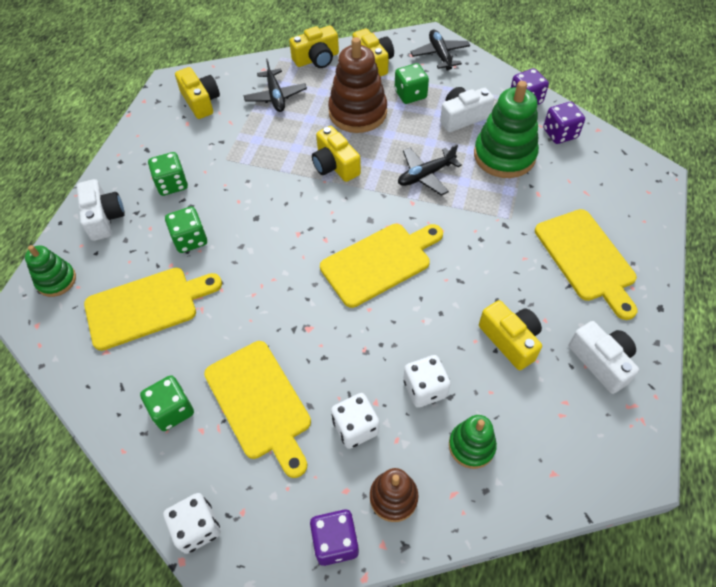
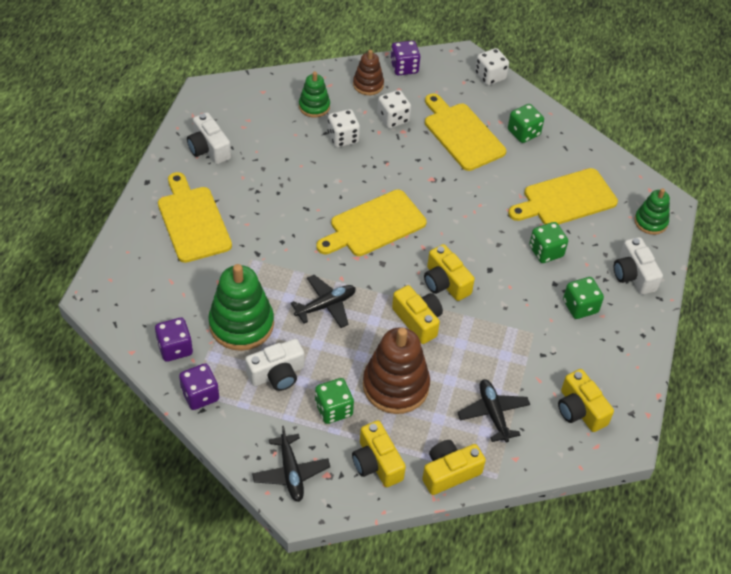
camera: 175 degrees right, 5 degrees down
(510, 340) = (274, 165): yellow camera -> yellow camera (445, 283)

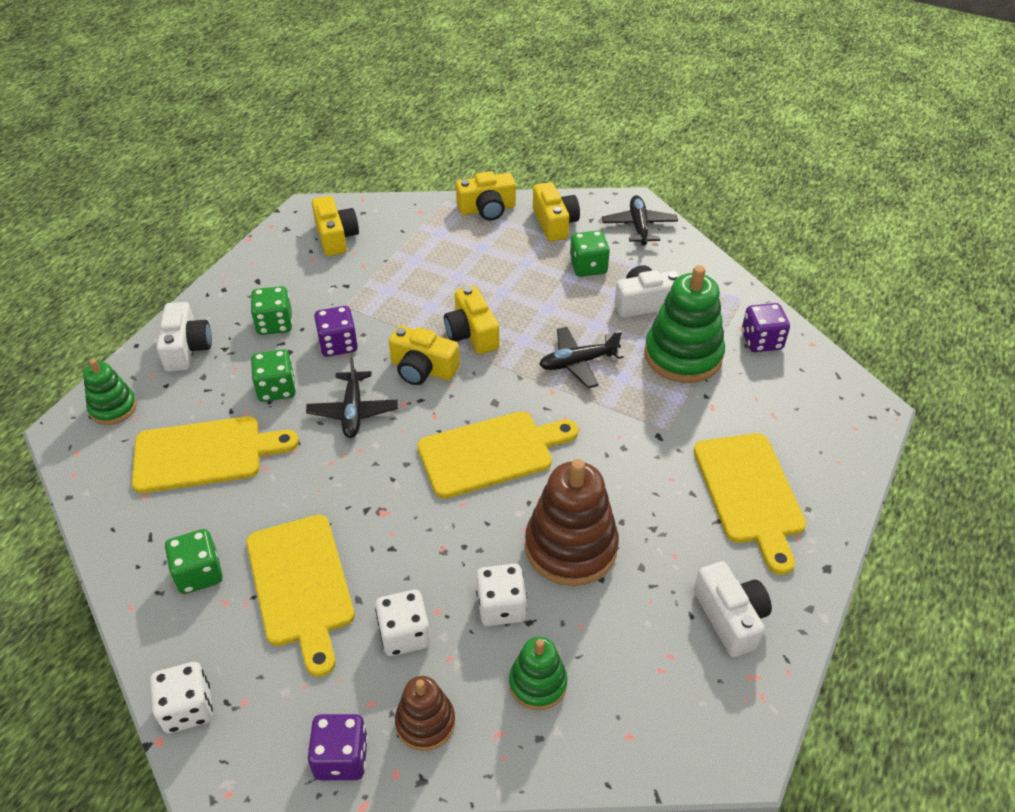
camera: 165 degrees left, 5 degrees down
(200, 395) = (730, 295): purple dice -> purple dice (338, 344)
(395, 386) = (517, 278): brown stacking toy -> brown stacking toy (571, 547)
(445, 283) = (423, 369): yellow camera -> yellow camera turned 135 degrees clockwise
(493, 414) = (425, 244): black plane -> black plane (353, 411)

